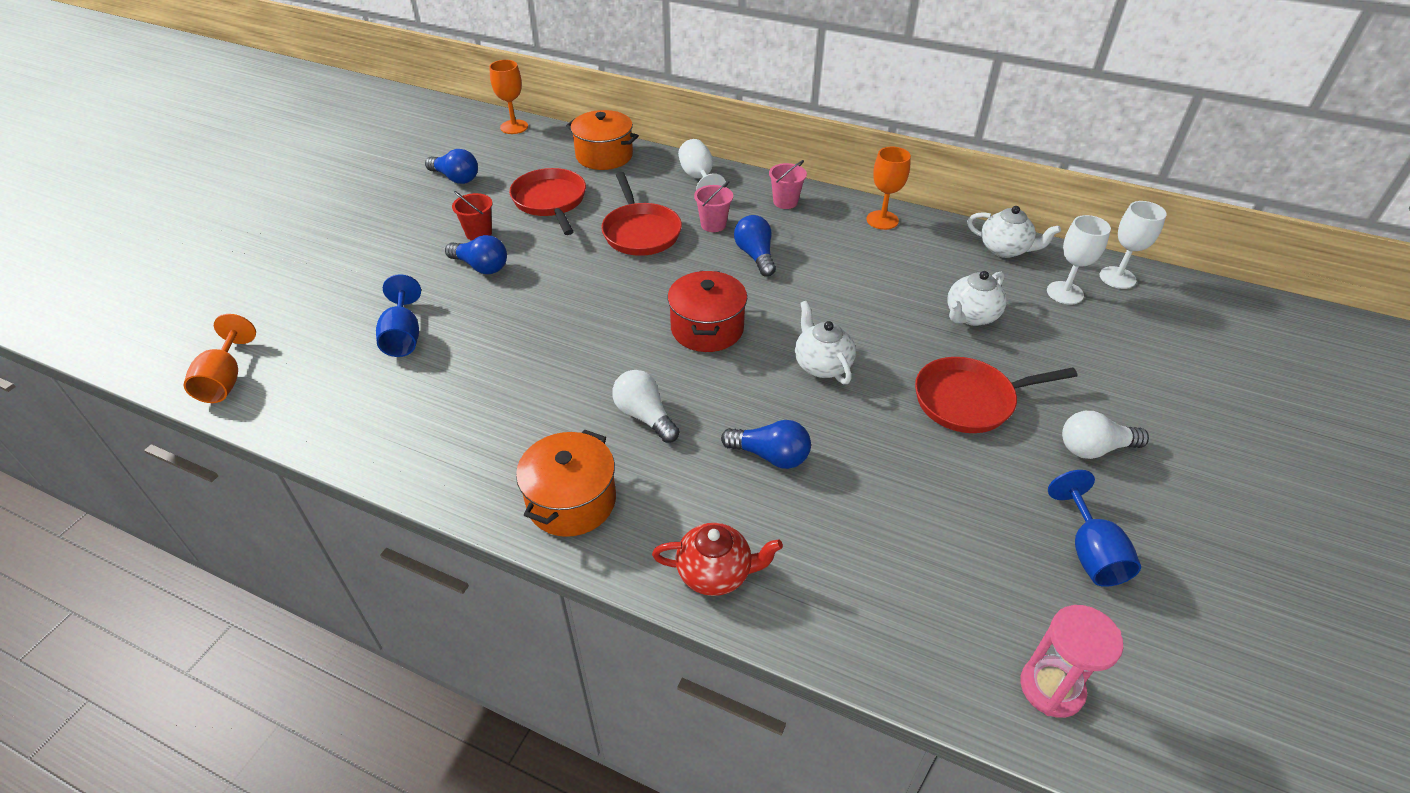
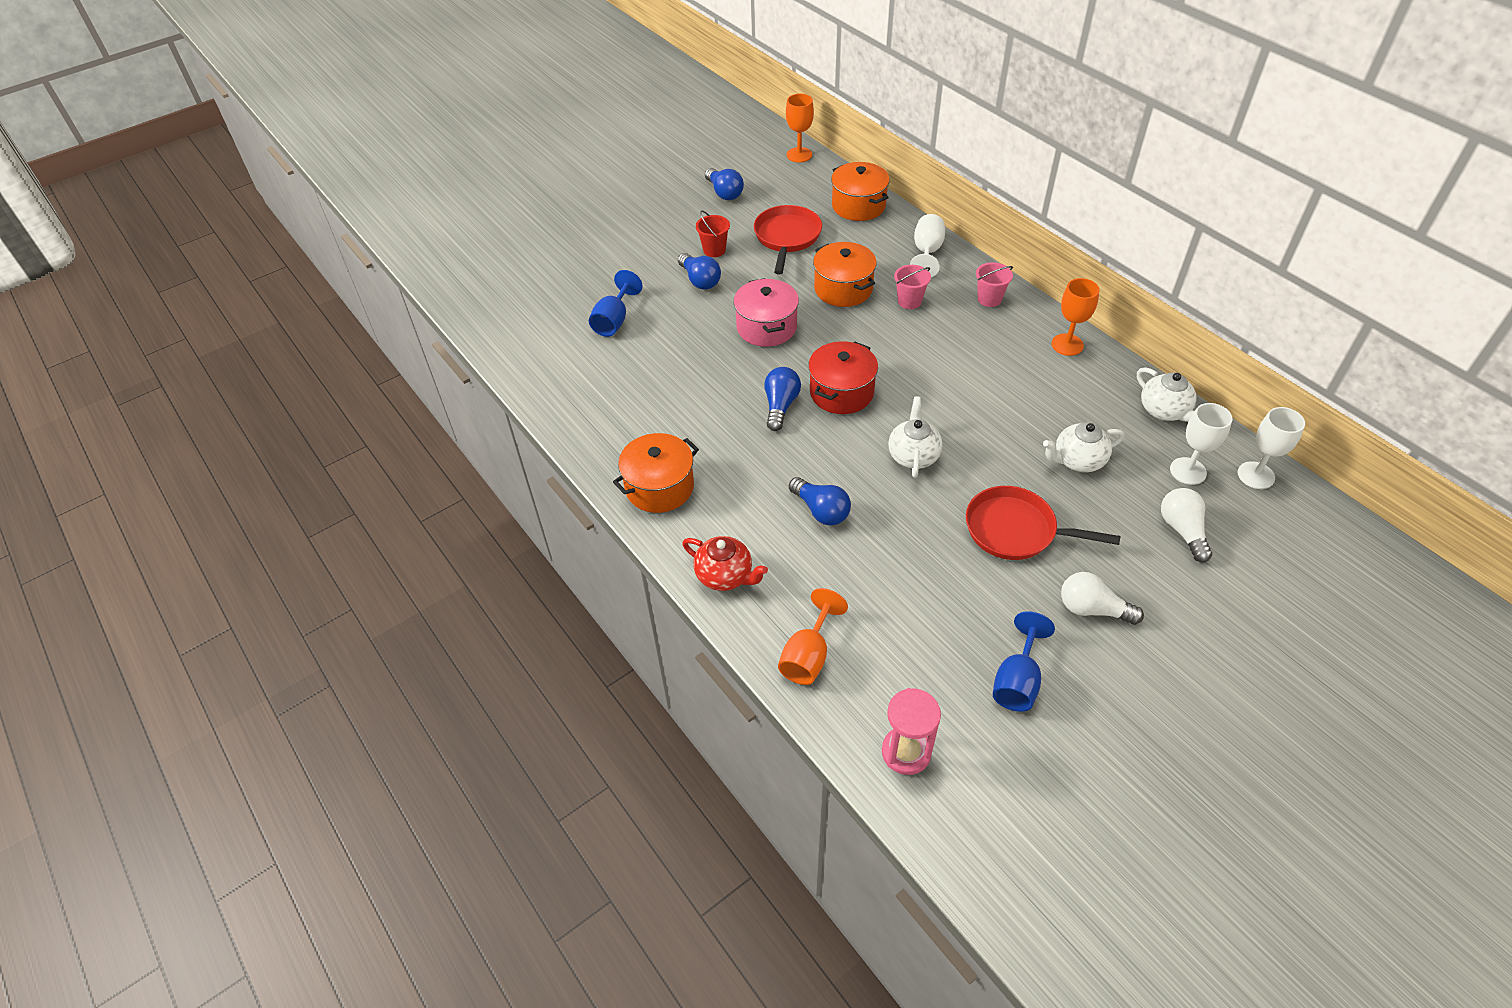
camera: 30 degrees right, 5 degrees up
(225, 380) = (484, 314): orange goblet -> orange goblet (808, 656)
(585, 290) = (766, 327): none -> pink pot
(640, 232) = (843, 289): red pan -> orange pot
(645, 416) = (748, 445): white light bulb -> white light bulb (1182, 530)
(755, 256) = (926, 342): blue light bulb -> blue light bulb (780, 406)

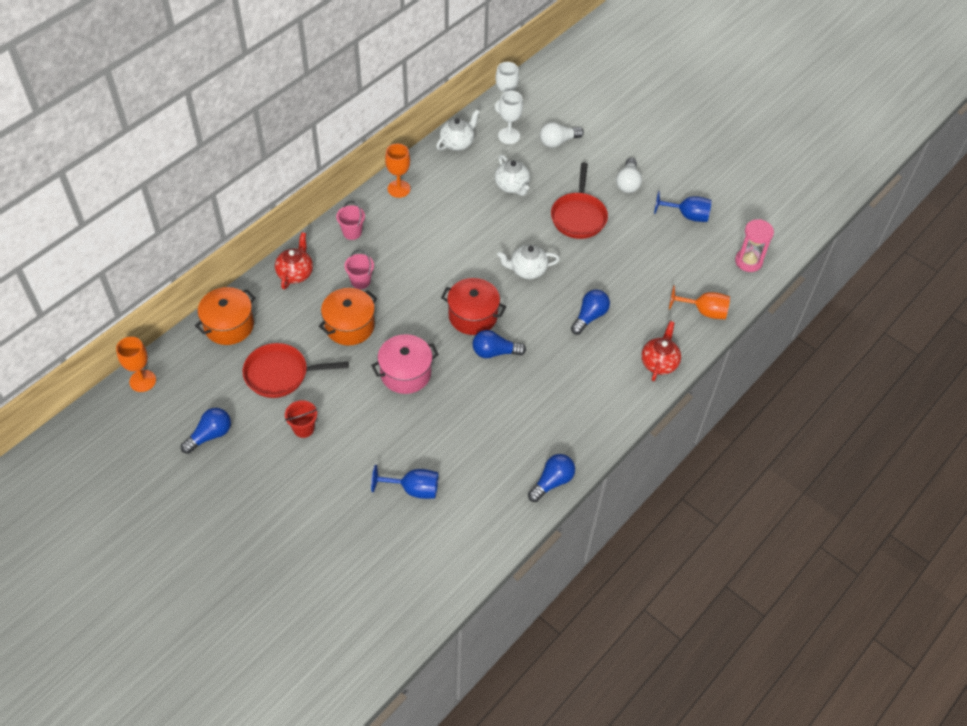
camera: 105 degrees left, 5 degrees up
(659, 487) = (593, 416): orange pot -> none
(700, 280) = (349, 432): blue light bulb -> blue light bulb (552, 482)
(927, 252) = (295, 273): white goblet -> red teapot

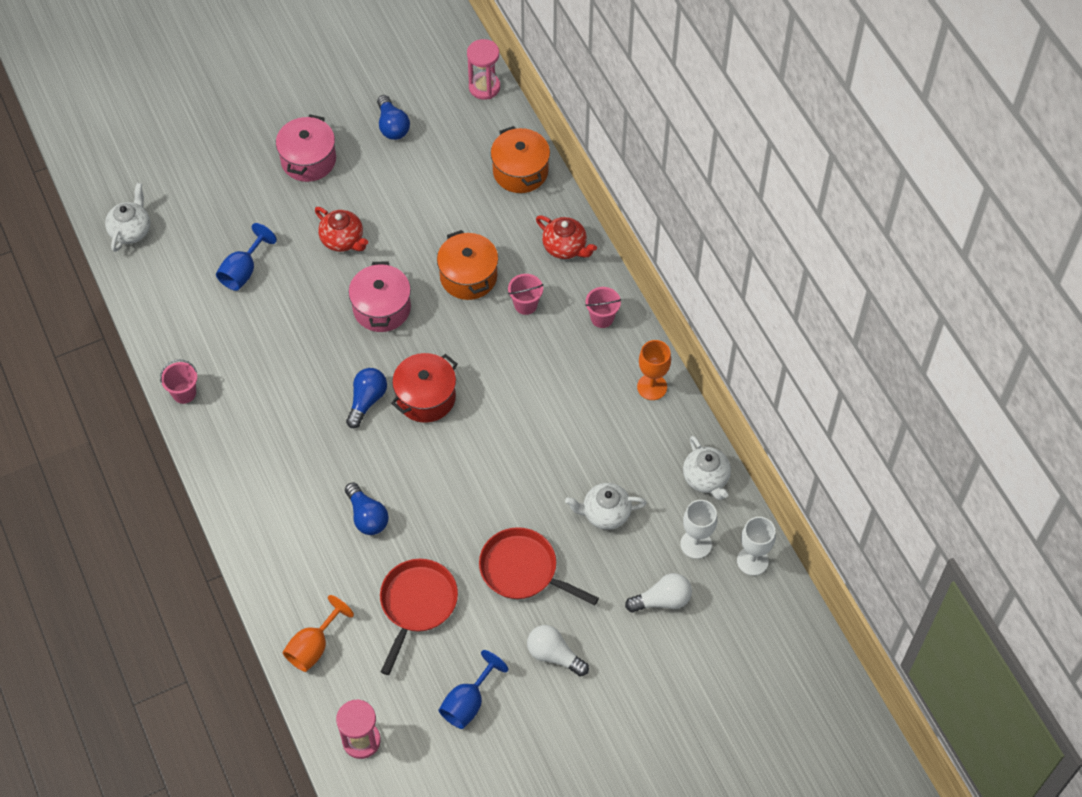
camera: 115 degrees right, 5 degrees up
(142, 381) = (484, 87): orange goblet -> pink hourglass
(272, 487) = (308, 160): none -> pink pot
(281, 374) = (436, 200): red pan -> red pan (417, 604)
(303, 428) = (360, 201): red bucket -> none
(527, 270) = (465, 478): white teapot -> white teapot (131, 230)
(552, 482) = (184, 393): blue light bulb -> pink bucket
(558, 142) = (662, 600): white light bulb -> white light bulb turned 75 degrees clockwise
(659, 363) = (269, 561): red teapot -> red teapot (343, 240)

